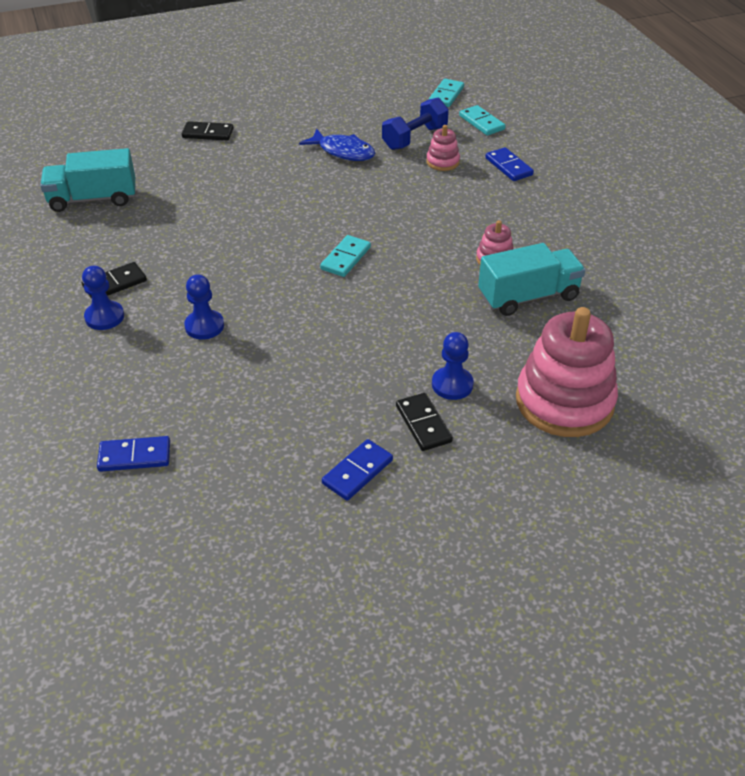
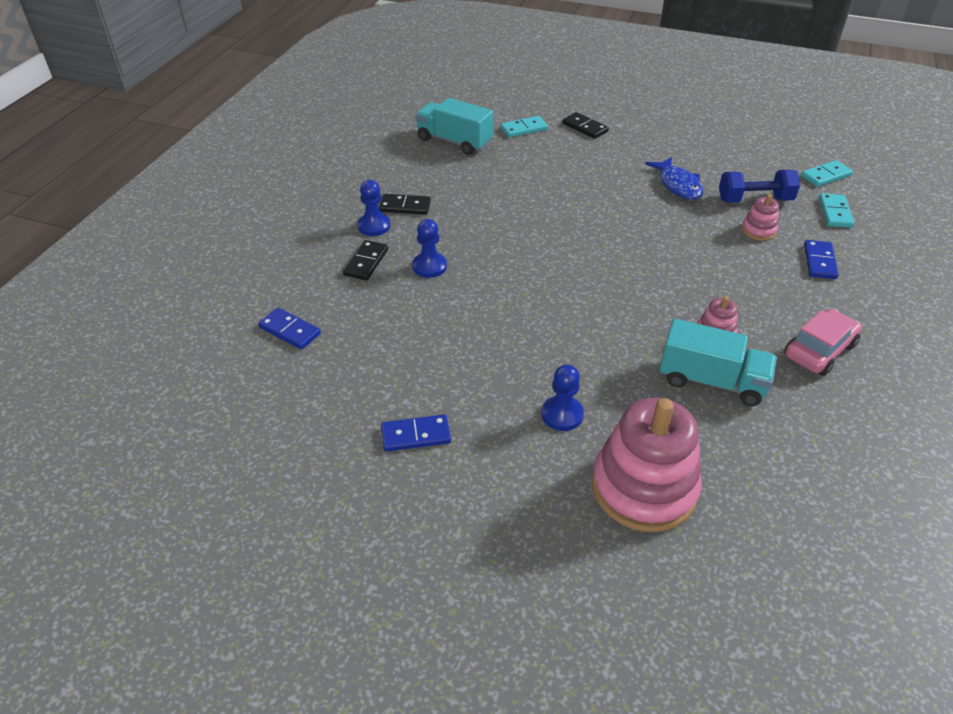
camera: 40 degrees right, 0 degrees up
(346, 258) = (587, 269): turquoise domino -> turquoise domino (524, 129)
(423, 424) = (504, 431): black domino -> black domino (366, 262)
(573, 234) = (819, 350): none -> pink car

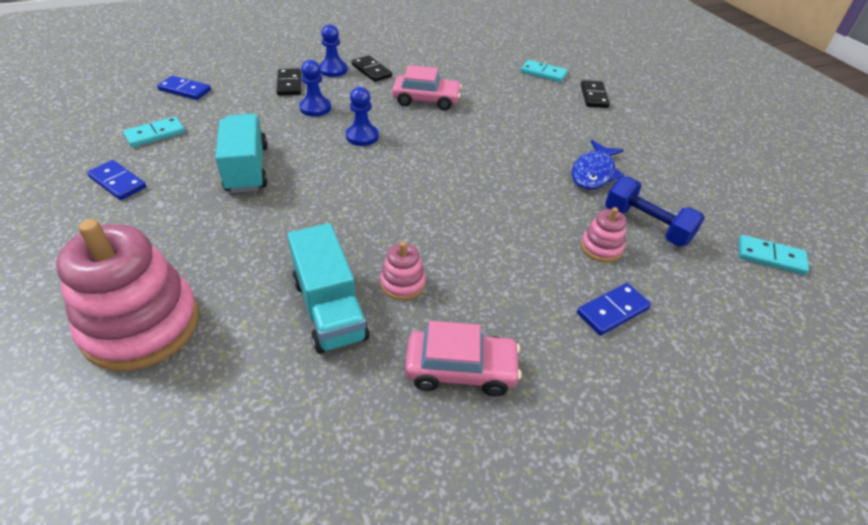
camera: 45 degrees right, 0 degrees up
(289, 331) = (185, 90): blue domino -> blue domino turned 60 degrees counterclockwise
(366, 262) = (289, 84): black domino -> black domino turned 75 degrees counterclockwise
(454, 141) = (478, 55): turquoise truck -> turquoise truck (247, 169)
(492, 203) = (426, 100): none -> pink car
(562, 414) = (200, 240): blue pawn -> blue pawn (362, 136)
(835, 213) = (716, 289): turquoise domino -> turquoise domino (155, 134)

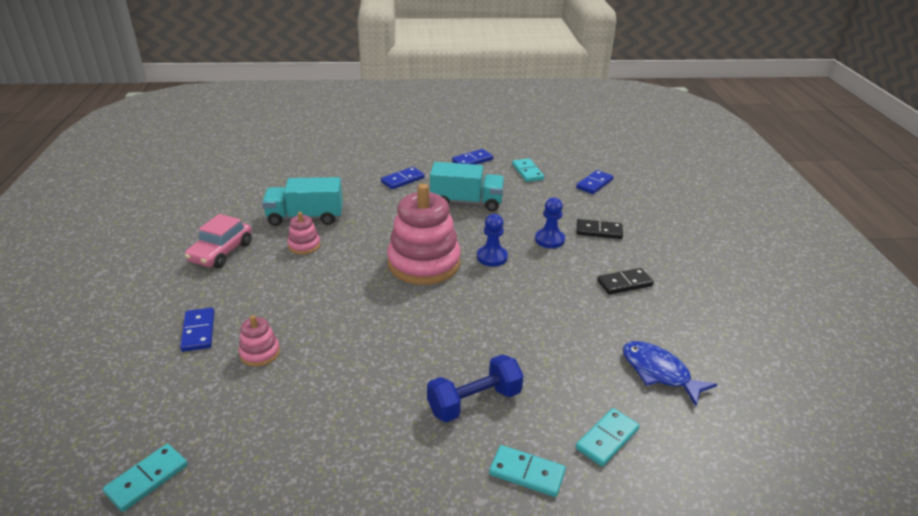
camera: 110 degrees right, 10 degrees down
(141, 325) = (340, 167): pink stacking toy -> pink stacking toy (424, 263)
(189, 237) = (402, 180): none -> blue domino
(333, 70) = (628, 259): blue pawn -> none
(426, 100) = (550, 308): pink car -> none
(594, 96) = (527, 473): black domino -> turquoise domino
(594, 173) = (360, 394): blue fish -> blue fish (659, 372)
(646, 225) = (261, 398): blue dumbbell -> blue dumbbell (474, 402)

